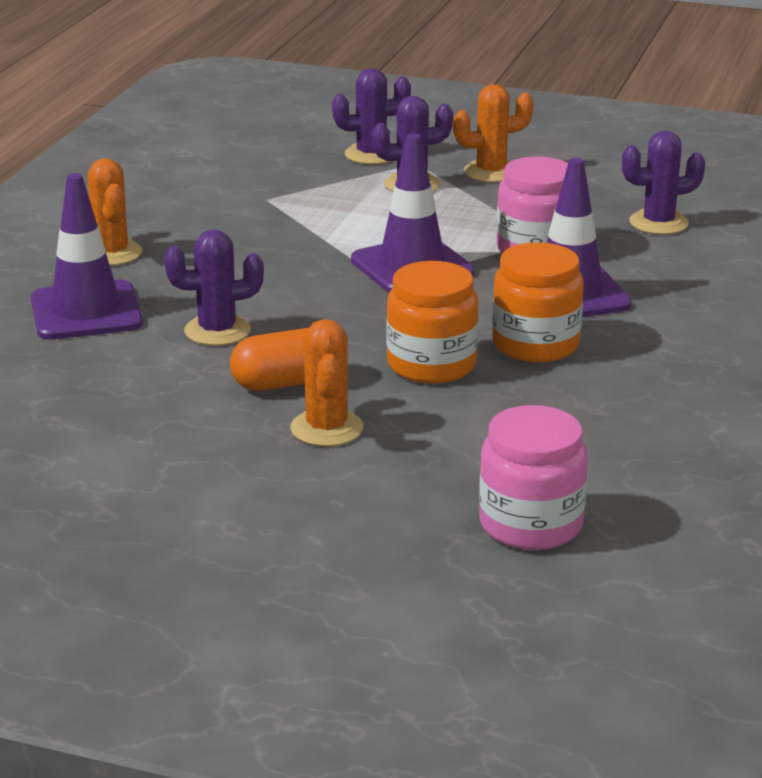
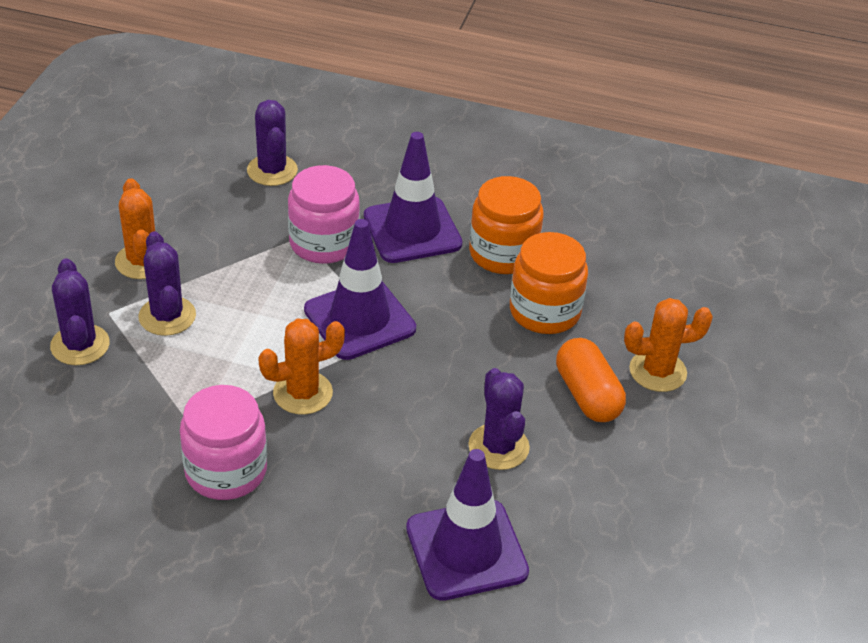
camera: 95 degrees left, 15 degrees up
(111, 253) = (327, 544): orange cactus -> orange cactus (303, 393)
(530, 524) = (761, 271): pink jar -> pink jar (226, 471)

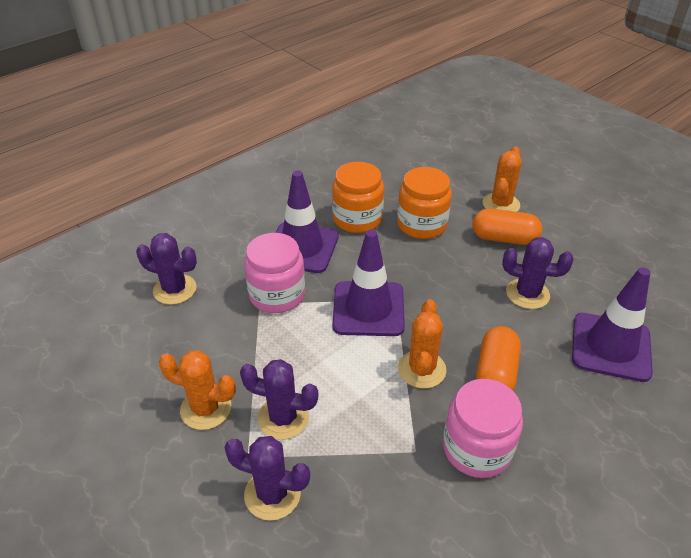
camera: 55 degrees left, 0 degrees up
(341, 455) = (495, 373): none -> orange capsule

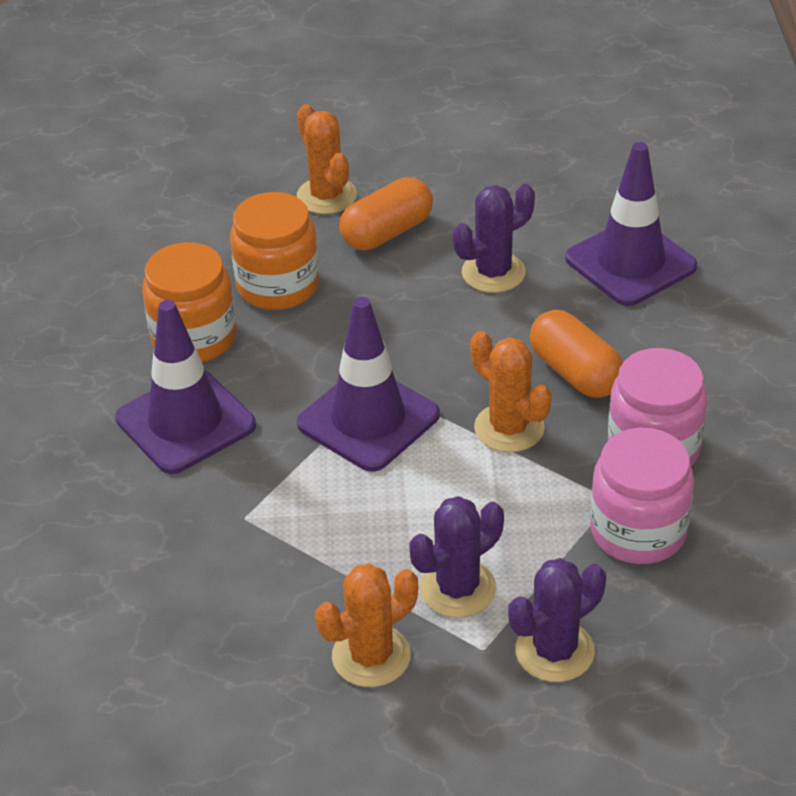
camera: 50 degrees left, 0 degrees up
(175, 289) = (116, 594): purple cactus -> none
(277, 295) = (248, 492): pink jar -> pink jar (638, 531)

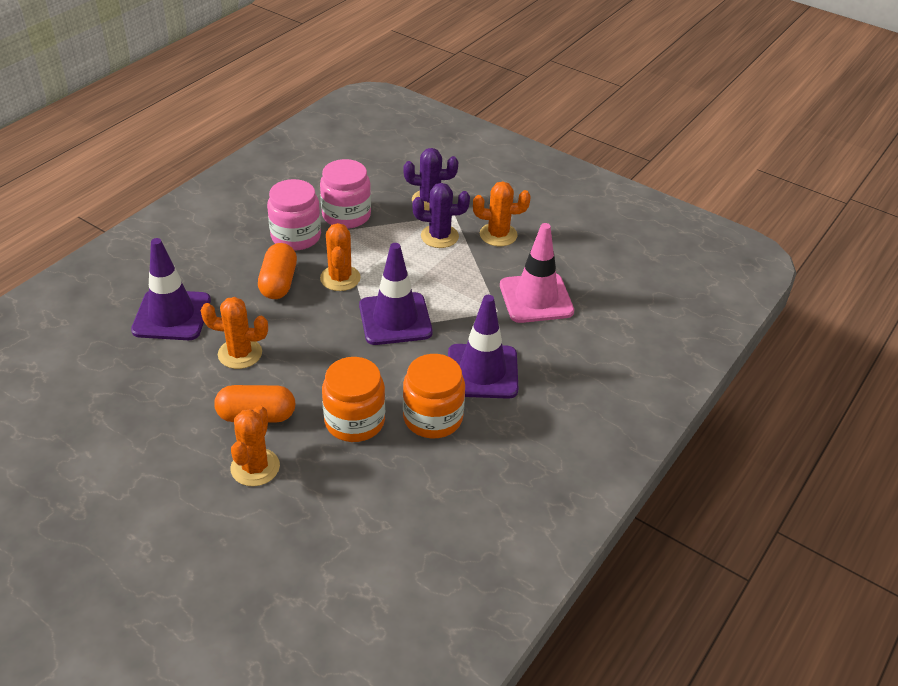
camera: 145 degrees left, 0 degrees up
(205, 574) = (536, 298): none -> pink traffic cone
(493, 273) = (240, 354): purple cactus -> orange cactus

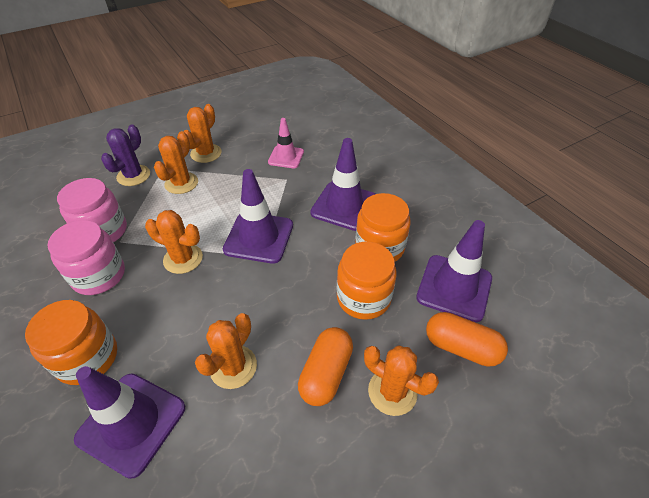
camera: 65 degrees left, 5 degrees up
(215, 268) = (87, 358): none -> orange jar
(278, 283) = (154, 307): orange capsule -> orange capsule (461, 347)
(405, 495) = (454, 288): none -> purple traffic cone
(439, 236) = (181, 183): purple cactus -> orange cactus
(536, 298) = (286, 157): pink traffic cone -> pink traffic cone, size x0.62

